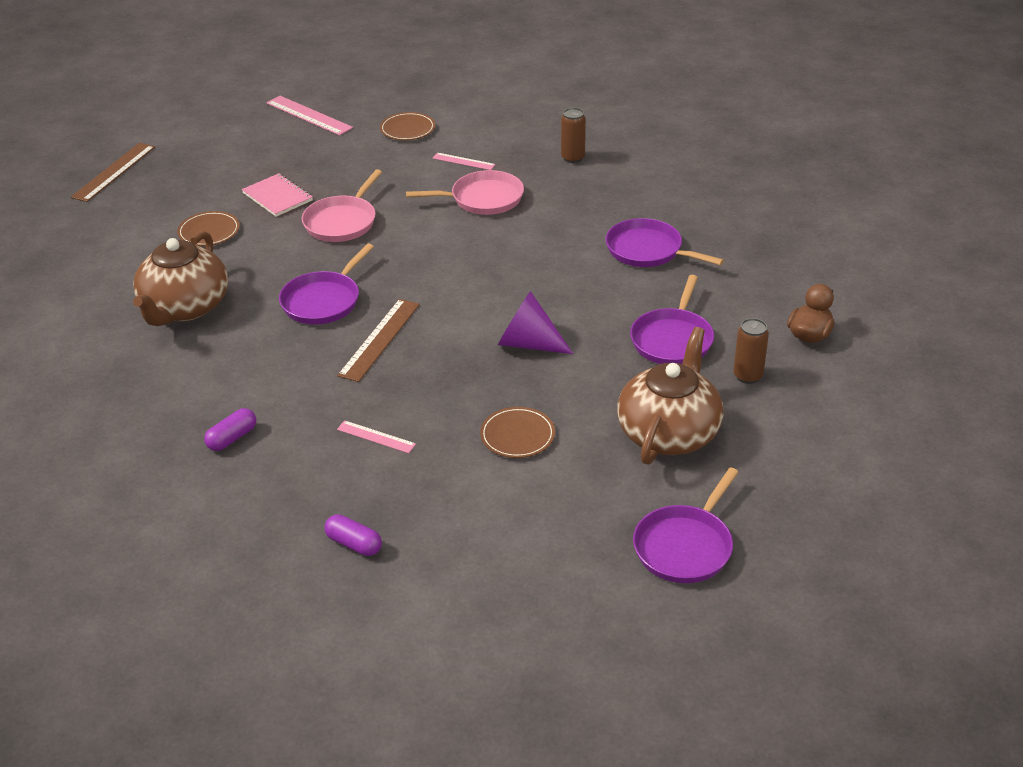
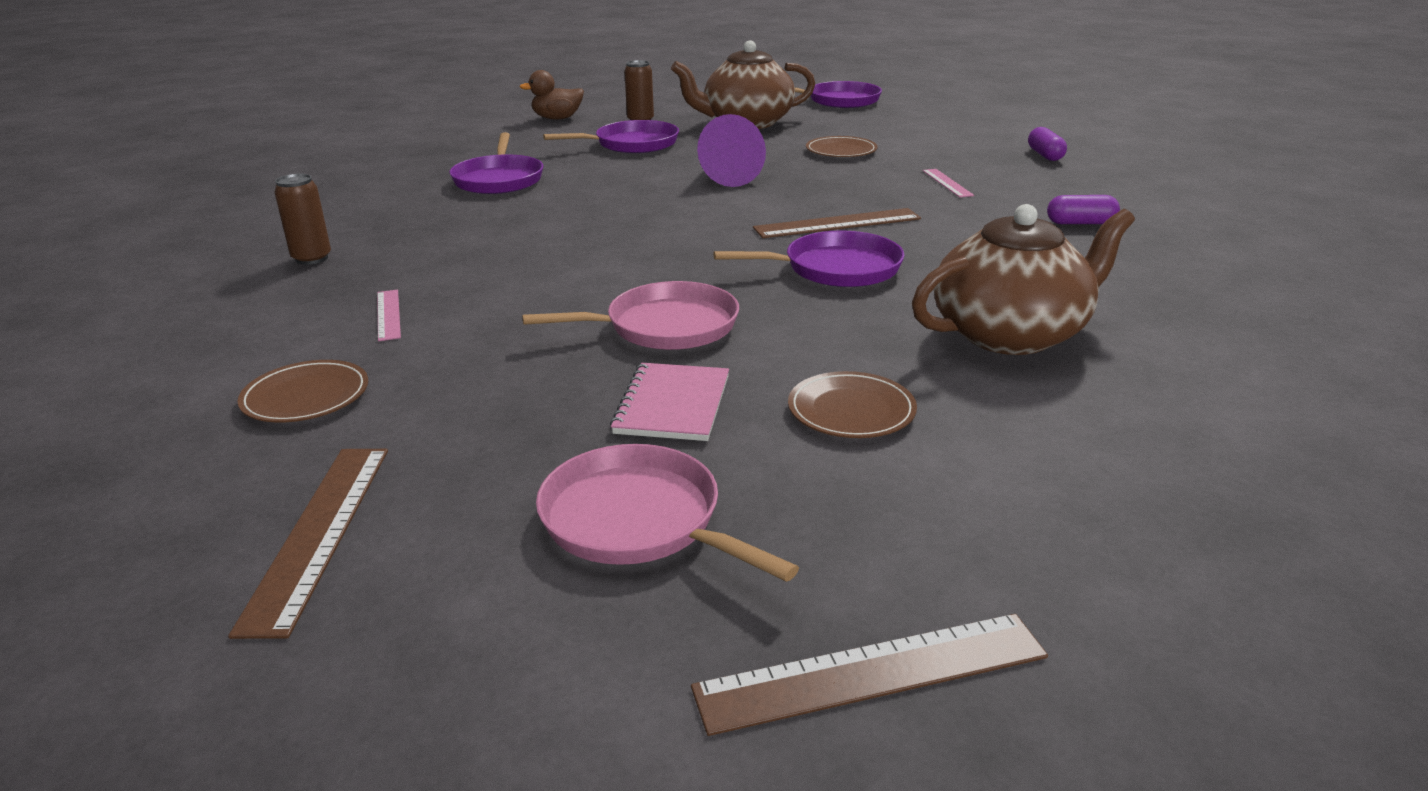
camera: 130 degrees left, 10 degrees down
(309, 115) = (319, 533): pink ruler -> brown ruler
(483, 199) = (485, 270): pink pan -> pink pan (638, 520)

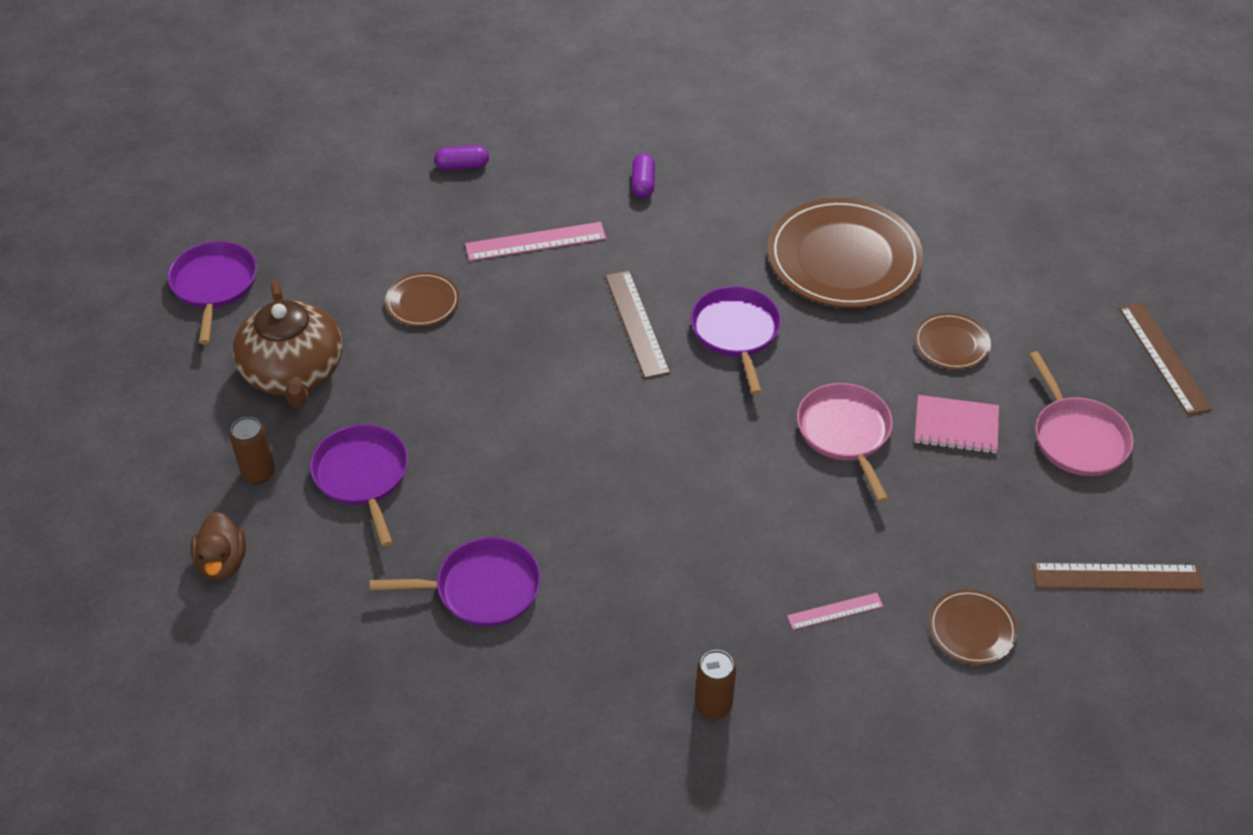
camera: 90 degrees left, 20 degrees up
(638, 520) = (1077, 438): pink pan -> pink pan turned 60 degrees counterclockwise
(727, 177) = (499, 393): purple cone -> none
(947, 183) = (535, 241): pink ruler -> pink ruler, size x1.75
(1011, 334) = (843, 258): brown teapot -> brown plate

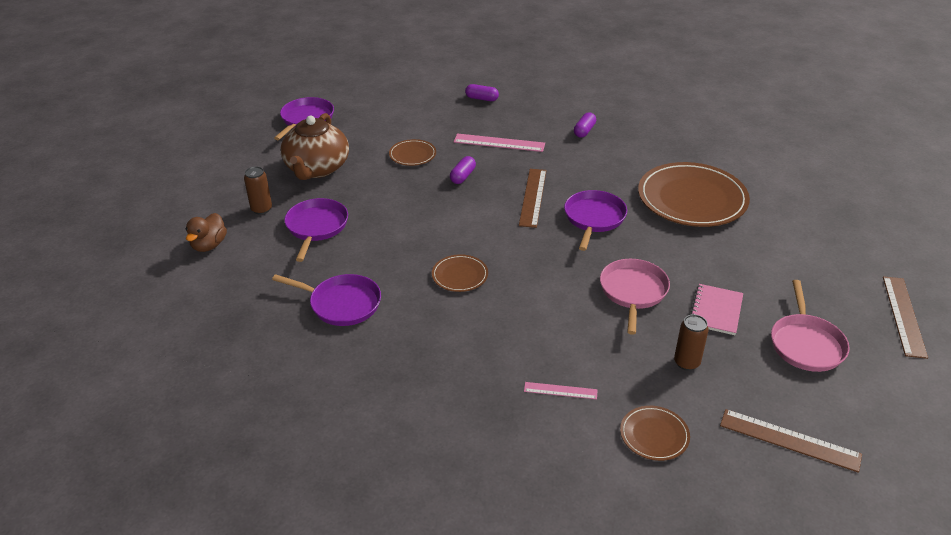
camera: 25 degrees right, 10 degrees down
(519, 318) = (463, 176): none -> purple capsule
(713, 705) = (440, 417): brown can -> brown can (686, 363)
(951, 344) = (741, 264): brown plate -> brown plate (460, 275)
(956, 426) = (716, 311): pink notebook -> pink notebook turned 75 degrees clockwise

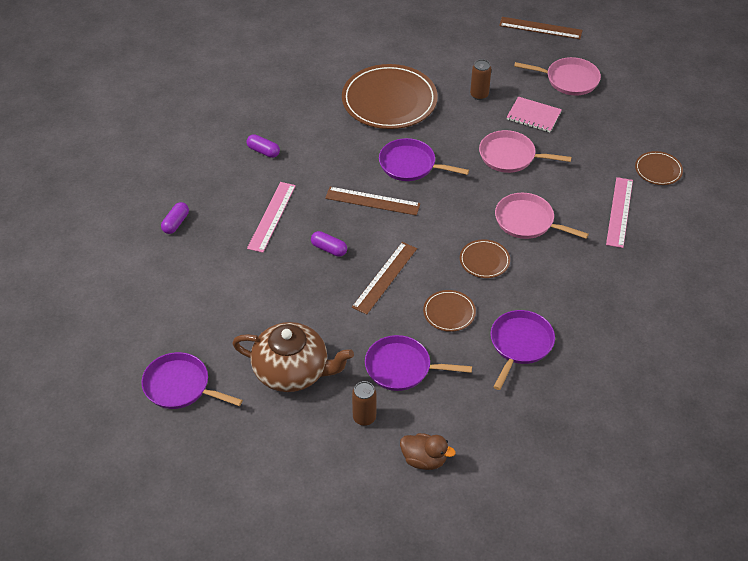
camera: 85 degrees left, 10 degrees up
(412, 155) = (280, 287): brown plate -> brown plate (449, 312)
(526, 307) = (527, 221): none -> pink pan
(560, 390) = (619, 212): pink ruler -> pink ruler, size x1.75
(686, 363) = (589, 141): brown can -> brown can (479, 95)
(789, 440) = (657, 109): brown ruler -> brown ruler (385, 277)

